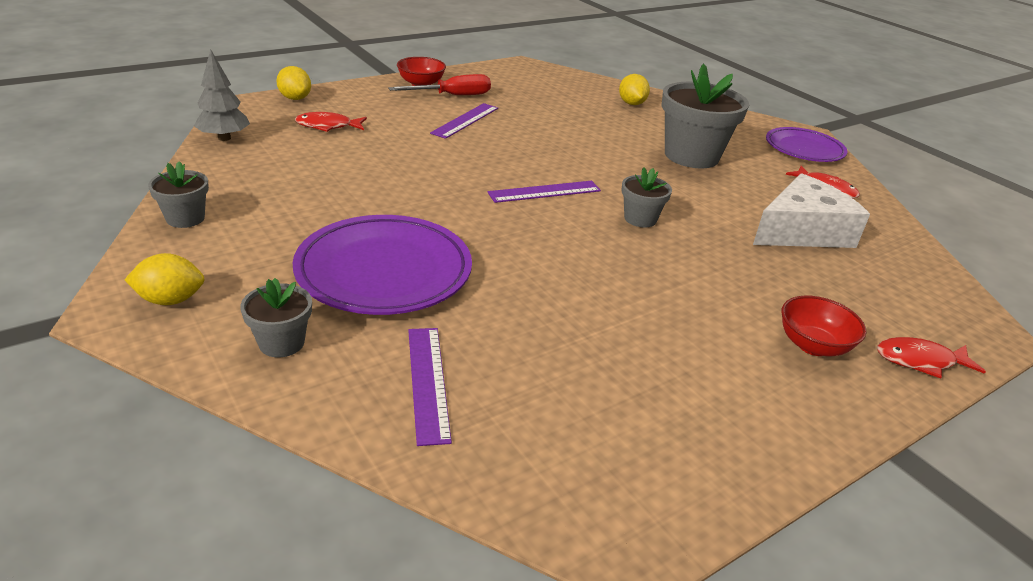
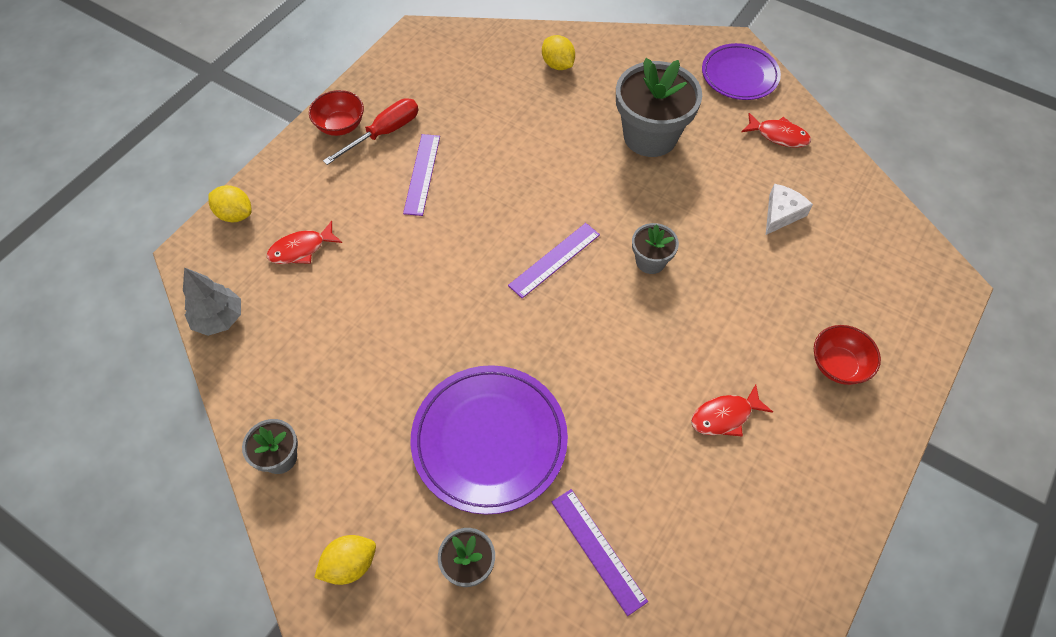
camera: 20 degrees left, 25 degrees up
(802, 231) = (781, 213): white cheese -> white cheese, size x0.54
(920, 361) = (913, 345): red fish -> red fish (725, 416)

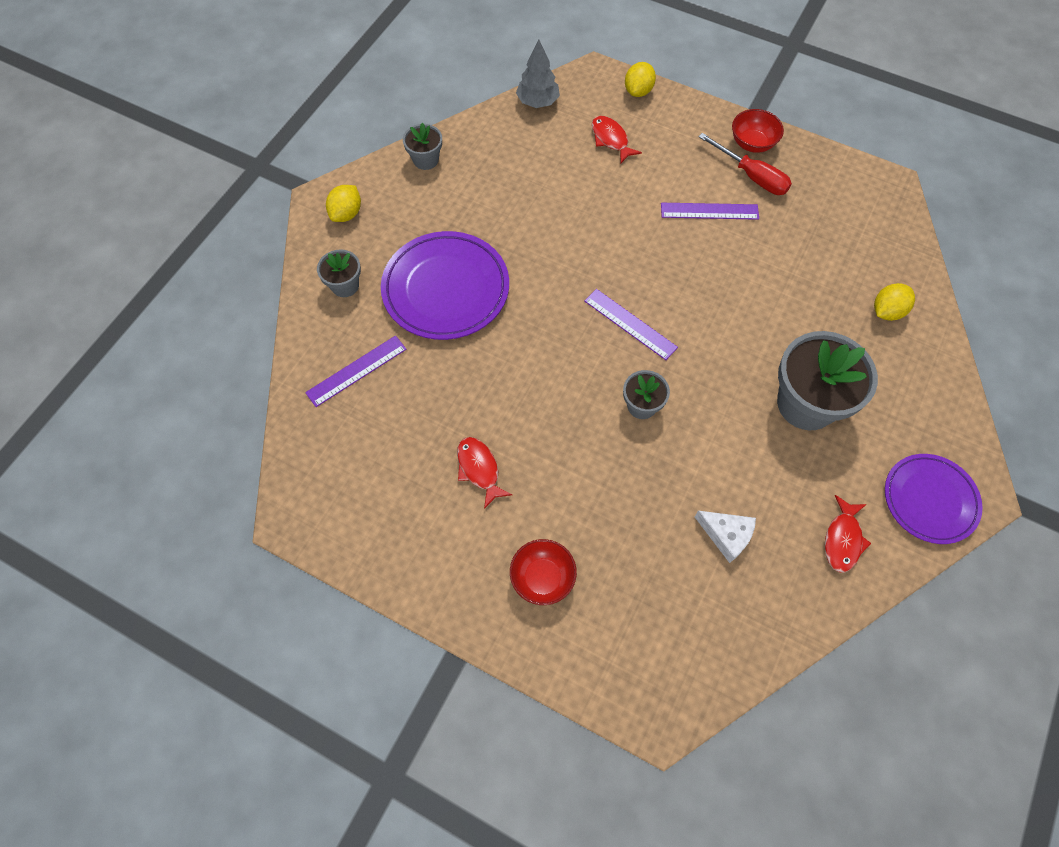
camera: 85 degrees right, 5 degrees up
(350, 564) = (346, 214): yellow lemon -> yellow lemon turned 60 degrees clockwise

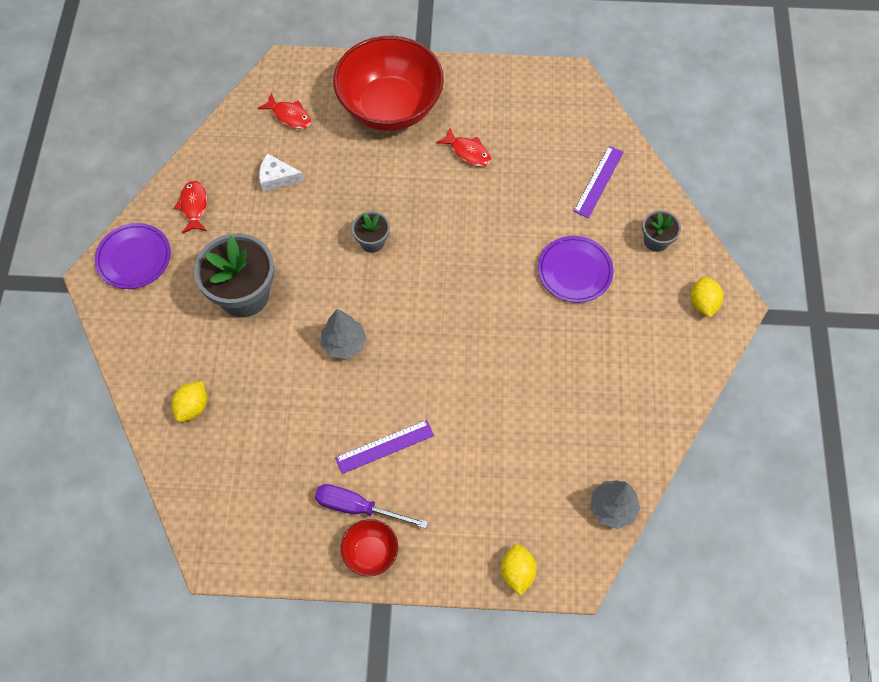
camera: 155 degrees right, 0 degrees up
(426, 160) = (675, 388): grey flower pot -> none
(446, 289) = (574, 271): purple plate -> purple plate, size x0.66
(542, 578) = (390, 107): red bowl -> red bowl, size x2.31
(611, 139) = (515, 492): red fish -> red fish (289, 116)
(630, 324) = (410, 303): purple ruler -> none
(714, 311) = (344, 344): none -> grey tree
(751, 176) = (358, 507): red screwdriver -> purple screwdriver

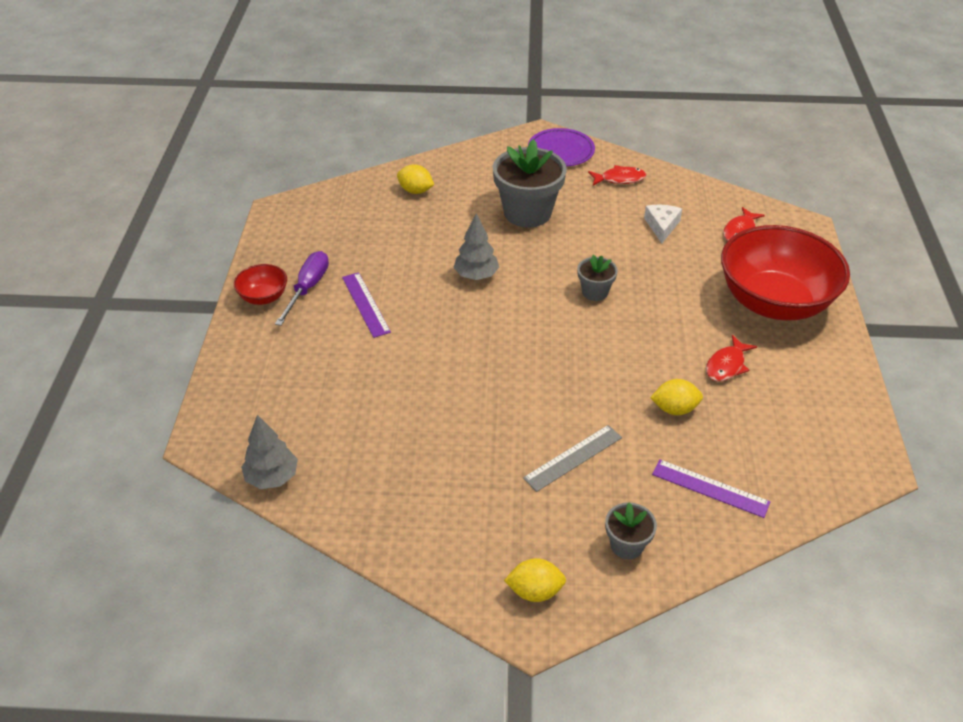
camera: 90 degrees right, 20 degrees down
(517, 572) = (220, 397): yellow lemon -> yellow lemon (674, 409)
(574, 271) = (573, 457): purple plate -> grey ruler

